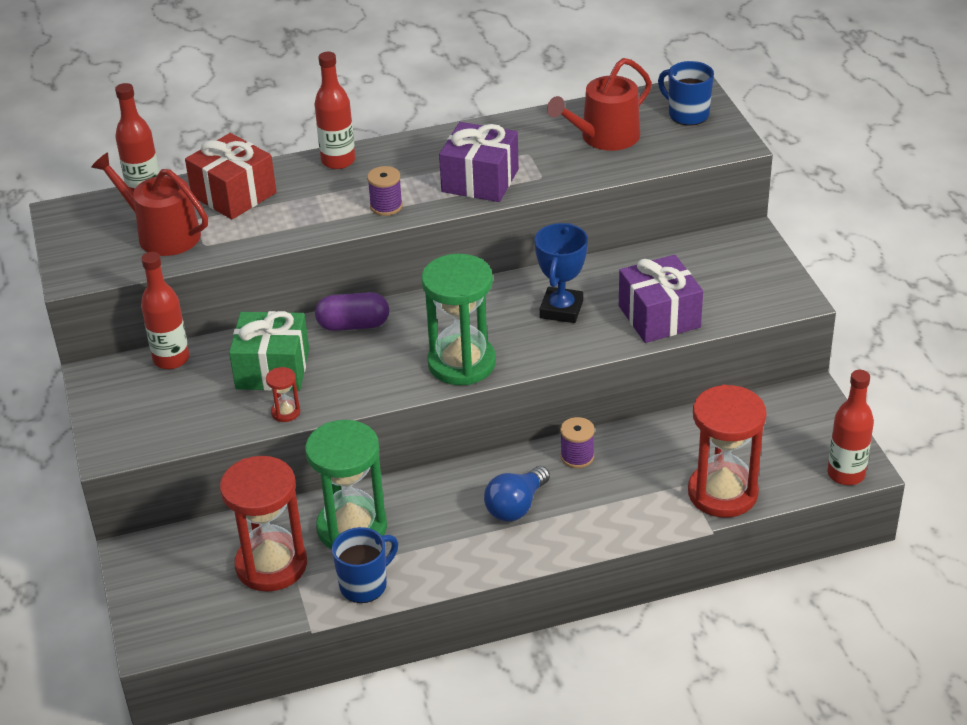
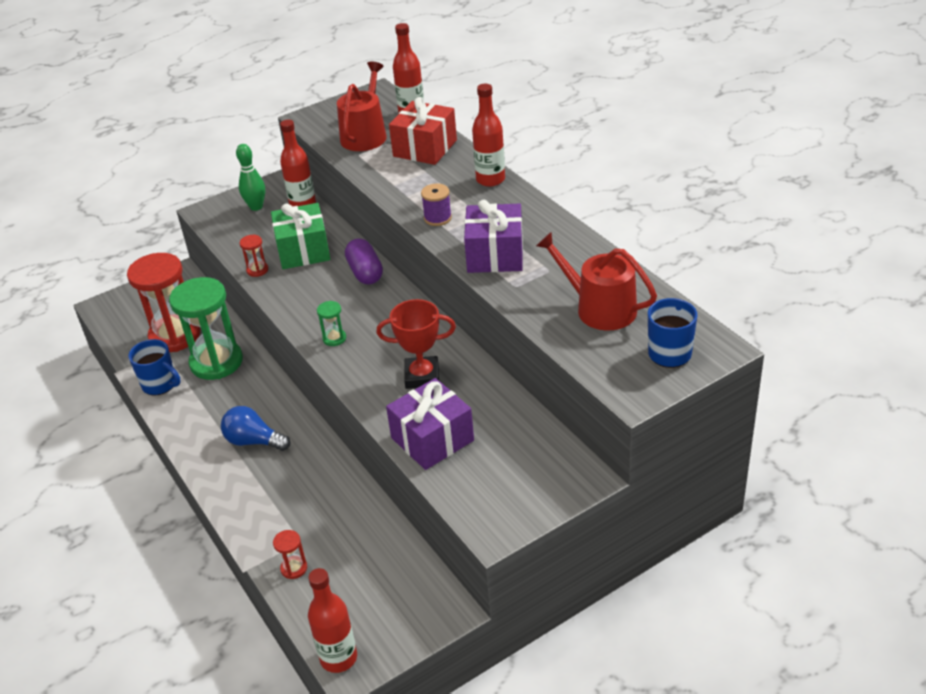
camera: 75 degrees right, 0 degrees up
(139, 401) = (256, 207): none -> green bowling pin
(461, 363) = (334, 338): green hourglass -> green hourglass, size x0.41
(561, 309) = (422, 376): blue trophy -> red trophy
(577, 457) = (319, 463): purple spool -> none
(722, 493) = (294, 568): red hourglass -> red hourglass, size x0.41

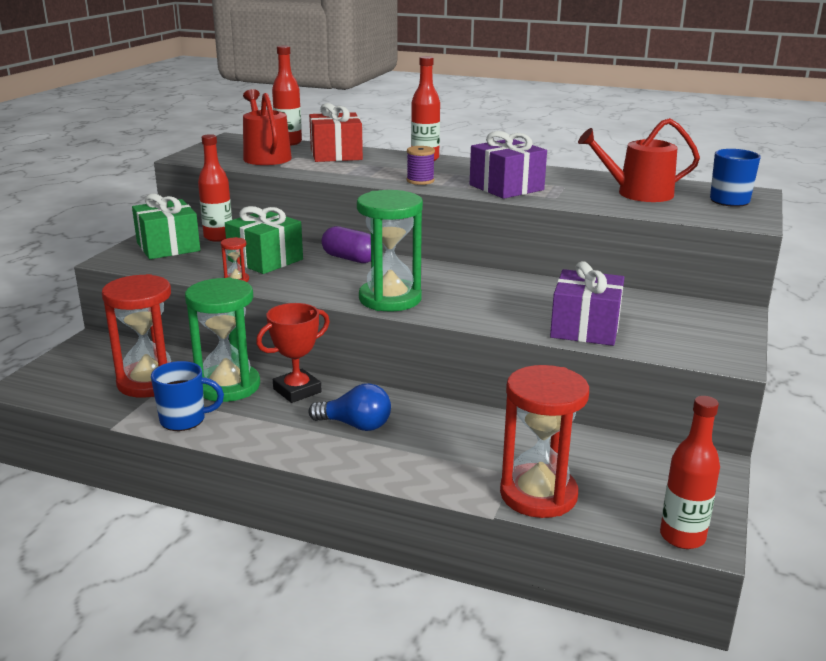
camera: 40 degrees left, 15 degrees down
(254, 441) = (355, 425): blue light bulb -> blue light bulb turned 150 degrees counterclockwise
(256, 207) = (168, 247): green bowling pin -> green gift
(294, 568) = (538, 494): red hourglass -> red hourglass, size x2.41
(334, 338) = (390, 299): green hourglass -> green hourglass, size x2.41
(422, 376) = (509, 298): red trophy -> red trophy (297, 390)

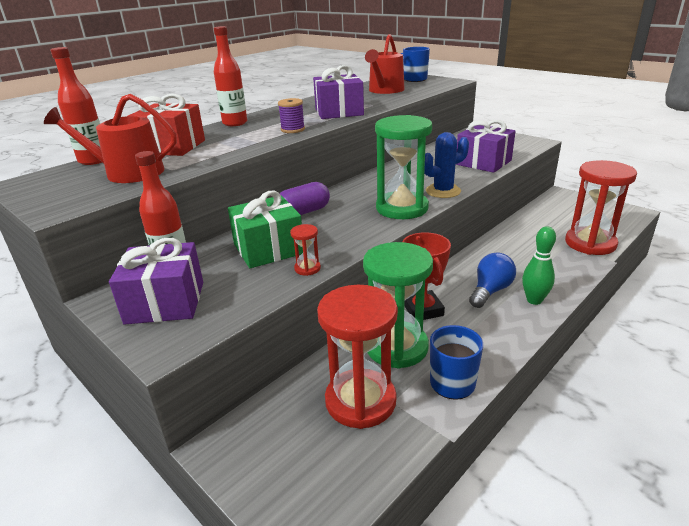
camera: 65 degrees left, 5 degrees up
(168, 247) = (165, 302): green gift -> purple gift
(350, 455) = (534, 300): none -> green bowling pin
(456, 314) = (443, 191): none -> blue cactus
(682, 537) = (631, 216): red bottle -> none

